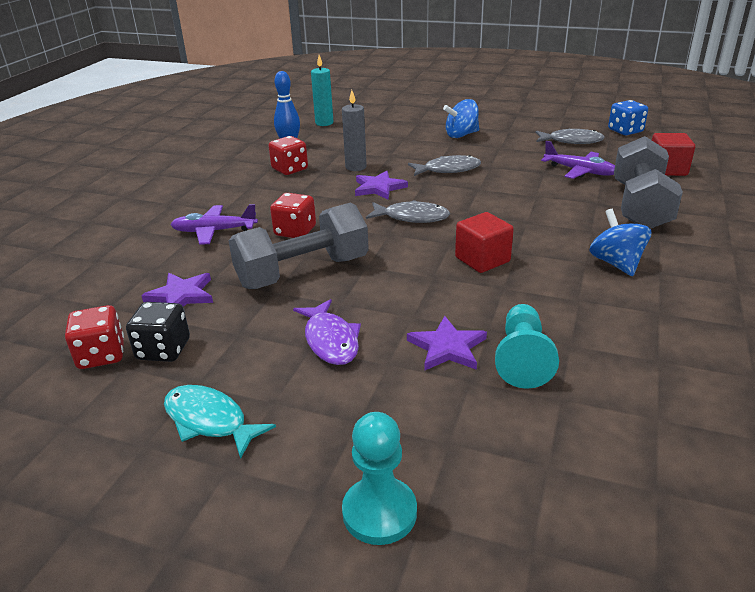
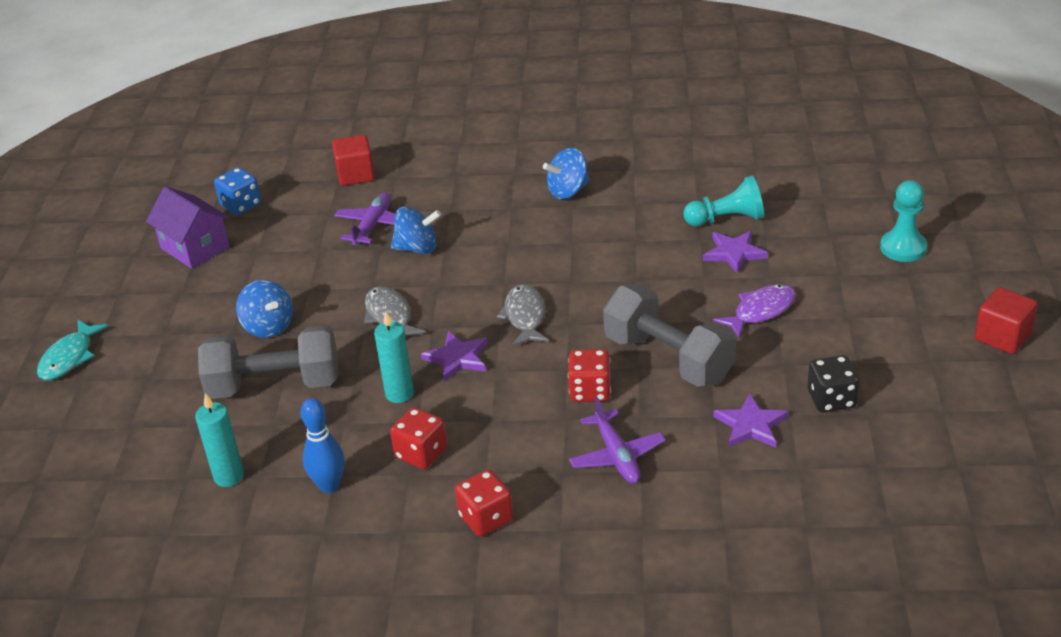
camera: 105 degrees left, 5 degrees up
(101, 355) = (862, 434): red dice -> red dice (486, 518)
(209, 421) = (887, 340): turquoise fish -> turquoise fish (69, 358)
(356, 167) = (399, 394): grey candle -> turquoise candle
(482, 260) = (594, 258): red cube -> red cube (1002, 337)
(537, 185) = (417, 248): none -> blue spinning top
(570, 118) = (195, 248): none -> purple house
(571, 141) = (280, 239): grey fish -> none
(640, 206) = (450, 186): grey dumbbell -> grey dumbbell (274, 385)

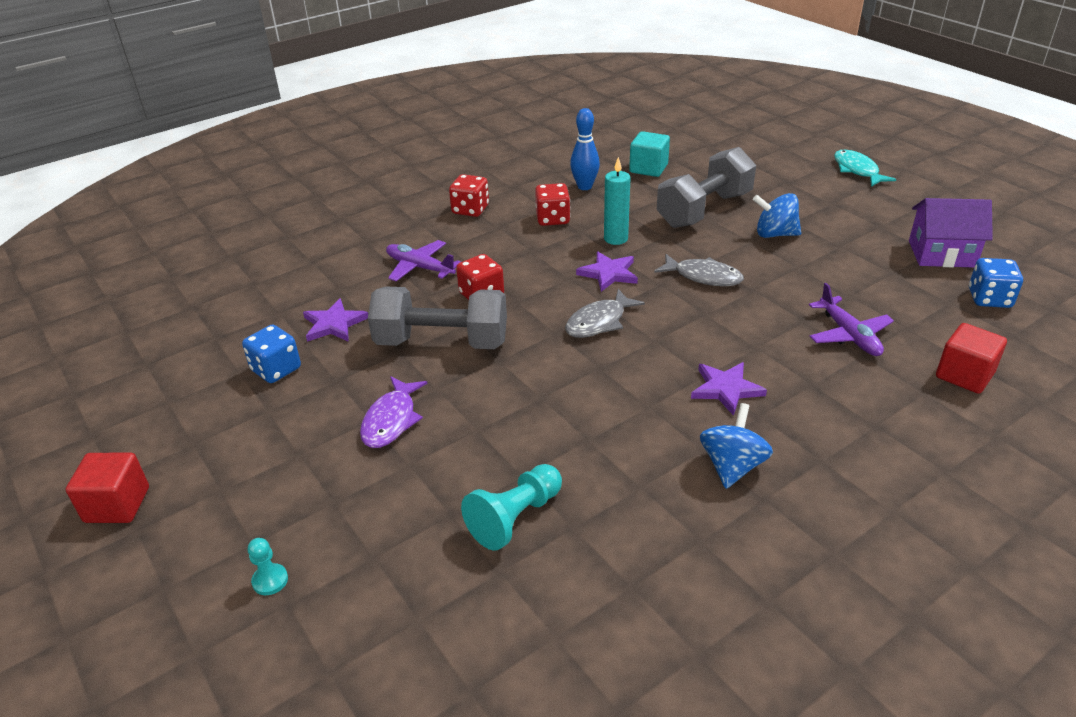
camera: 140 degrees right, 0 degrees up
(229, 476) = (648, 168): turquoise candle -> turquoise cube
(417, 248) = (775, 334): blue spinning top -> none
(525, 316) = (599, 322): grey fish -> grey fish turned 90 degrees clockwise
(734, 253) = (469, 474): purple star -> purple star (726, 389)
(831, 399) = (276, 369): black dice -> blue dice
(903, 248) = (270, 580): turquoise pawn -> turquoise pawn, size x0.55

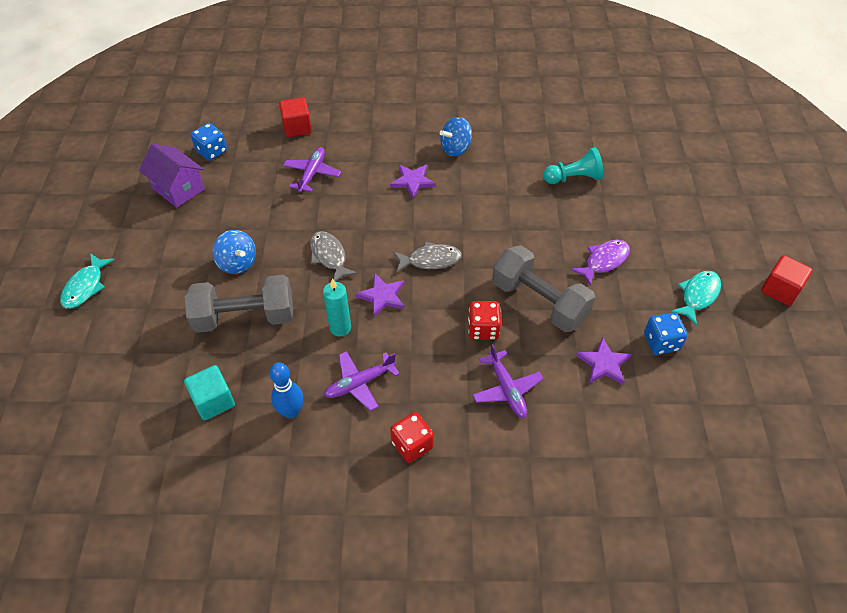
camera: 145 degrees left, 15 degrees up
(243, 440) = (698, 295): none -> turquoise fish
(270, 580) = (702, 208): turquoise pawn -> none
(552, 219) = (360, 383): red dice -> purple plane

